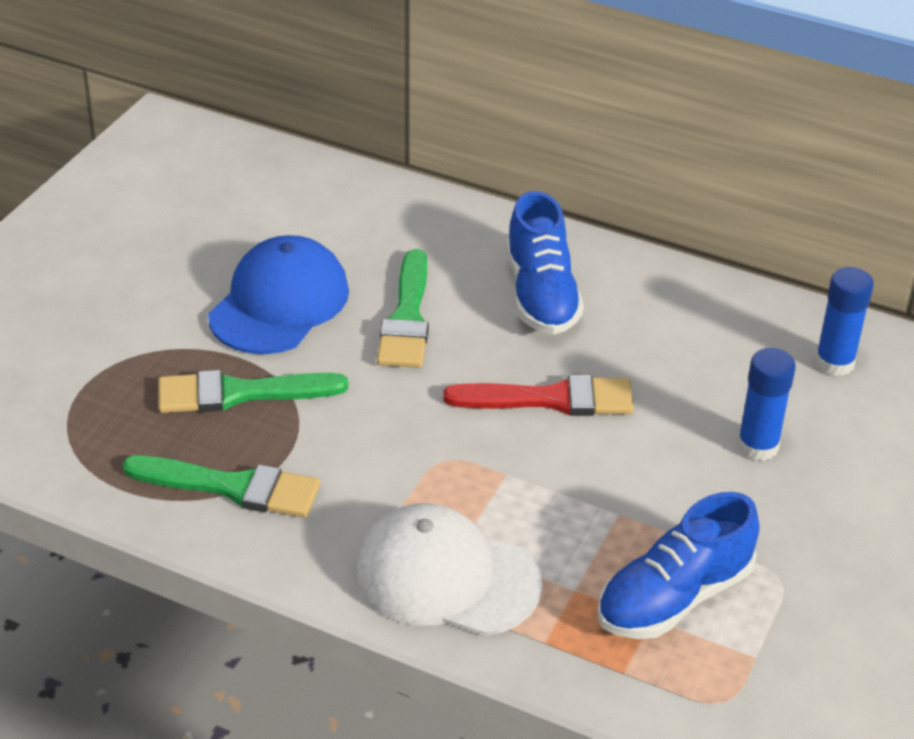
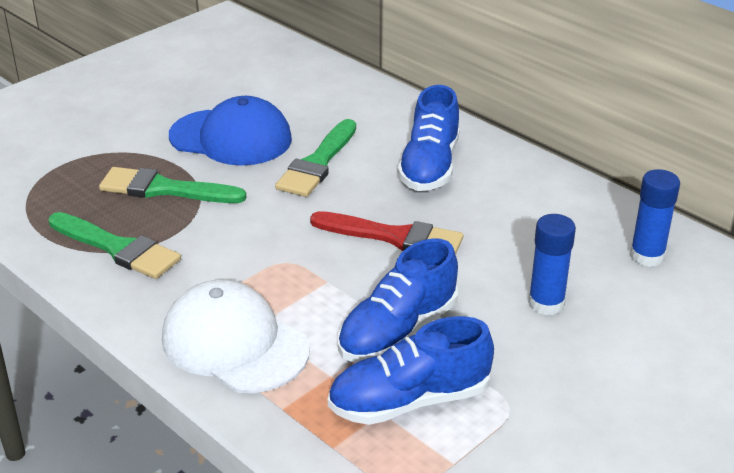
camera: 20 degrees right, 5 degrees down
(279, 303) = (231, 138): blue cap -> blue cap turned 60 degrees clockwise
(618, 518) = (397, 332): none -> blue shoe

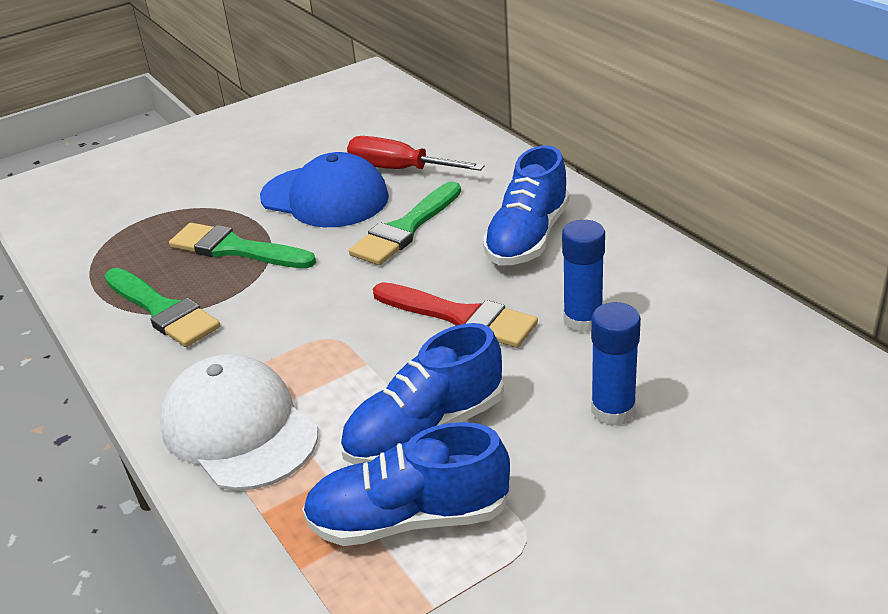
camera: 15 degrees right, 0 degrees up
(291, 109) = (399, 169): none -> red screwdriver
(647, 256) = (756, 360): blue glue stick -> blue glue stick (583, 320)

